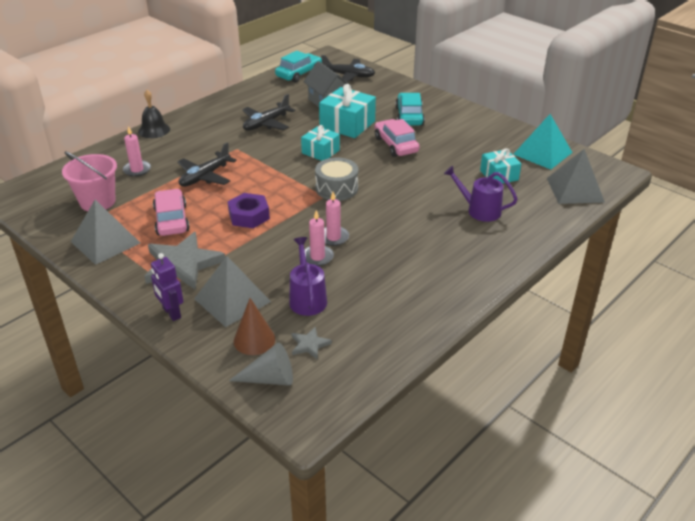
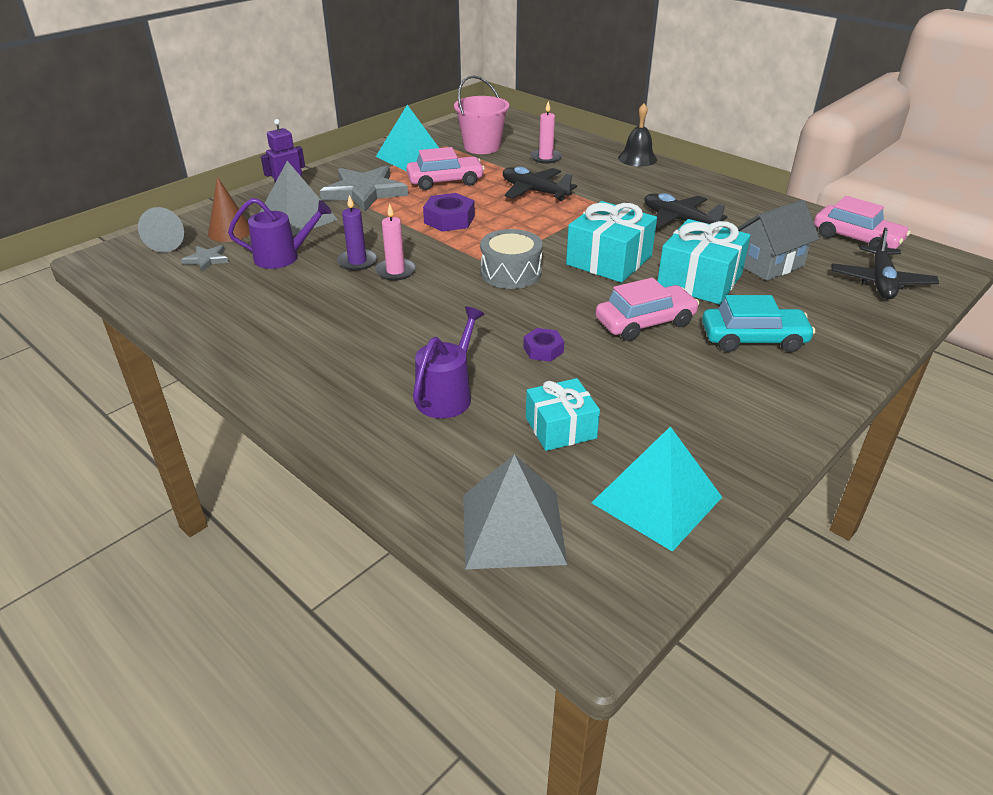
camera: 90 degrees right, 0 degrees up
(105, 242) = (410, 157): grey pyramid -> turquoise pyramid
(299, 74) = (856, 239): turquoise car -> pink car
(317, 257) = (357, 262): pink candle -> purple candle
(320, 151) = (609, 260): turquoise gift -> turquoise gift, size x1.57
(428, 178) = (543, 350): none -> purple nut

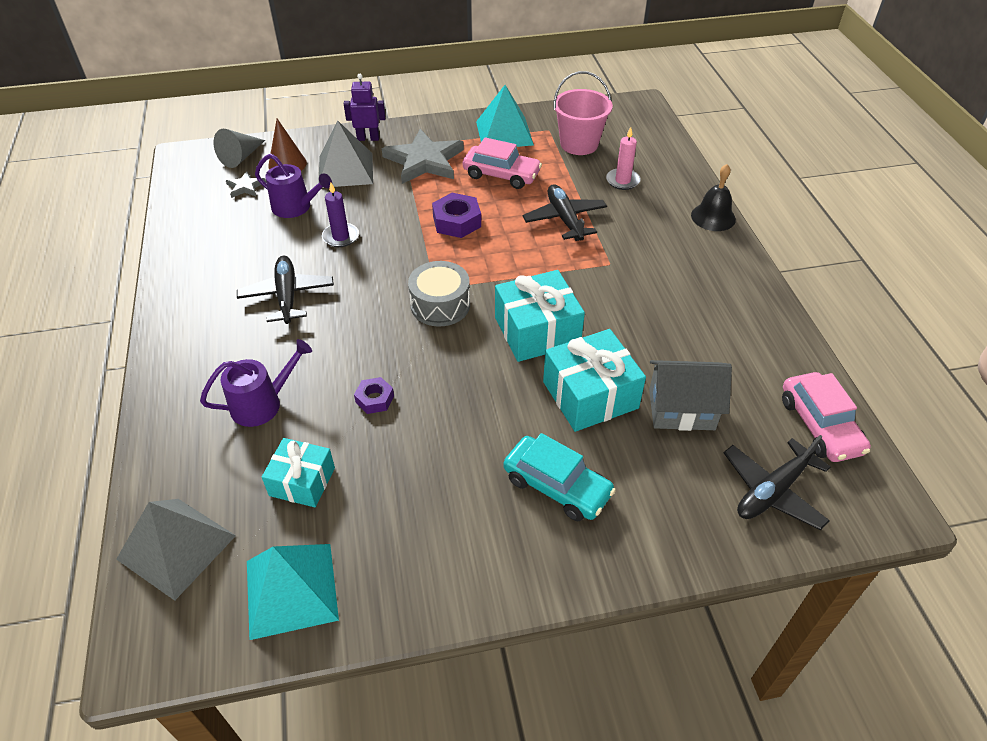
camera: 35 degrees right, 10 degrees up
(395, 271) = (357, 260): pink candle -> none
(645, 322) = (486, 415): pink car -> none
(679, 220) = (658, 314): black plane -> black plane (287, 296)

